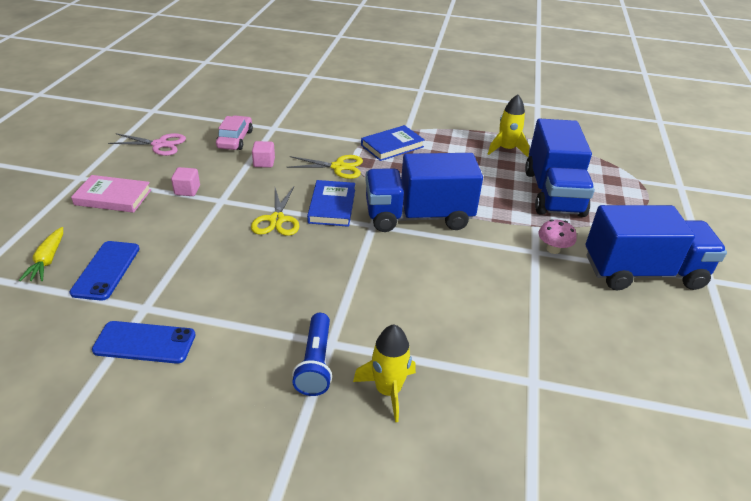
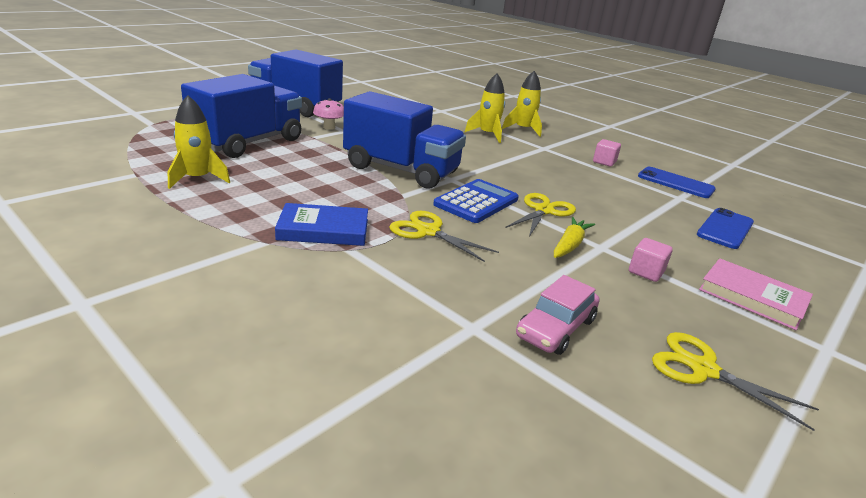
camera: 150 degrees left, 10 degrees down
(47, 260) = (795, 255): yellow carrot -> yellow carrot (569, 245)
(159, 144) = (703, 369): pink scissors -> yellow scissors
(264, 163) = (525, 271): pink cube -> pink cube (604, 162)
(315, 363) = (559, 146): blue flashlight -> none
(332, 206) = (476, 202): blue book -> blue calculator
(415, 337) = (487, 134): none -> yellow rocket

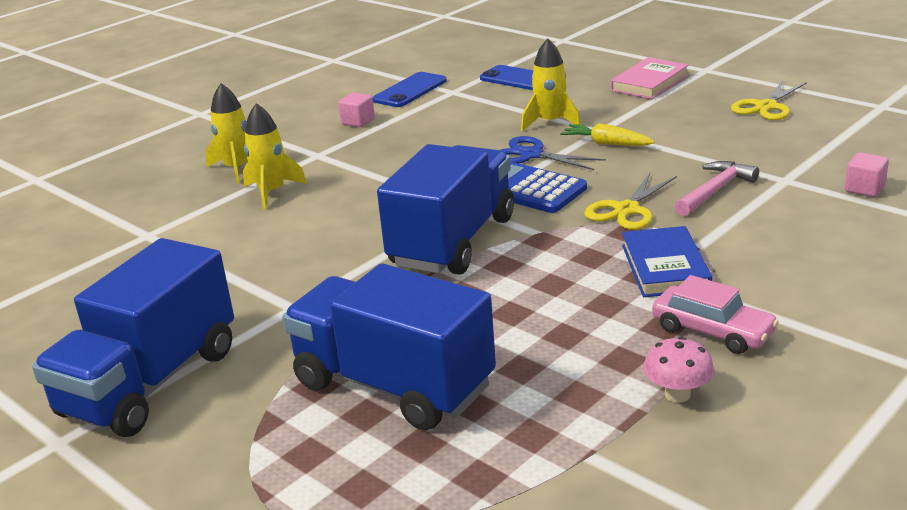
camera: 85 degrees left, 0 degrees up
(197, 179) = (574, 391): yellow rocket -> yellow rocket (550, 122)
(329, 127) = (279, 324): pink mushroom -> pink mushroom (677, 394)
(455, 279) = (715, 191): none -> pink hammer
(543, 211) = (531, 155): yellow scissors -> blue scissors
(555, 328) = (757, 150): pink car -> pink car (712, 331)
(646, 272) = (636, 115): pink cube -> pink cube (864, 189)

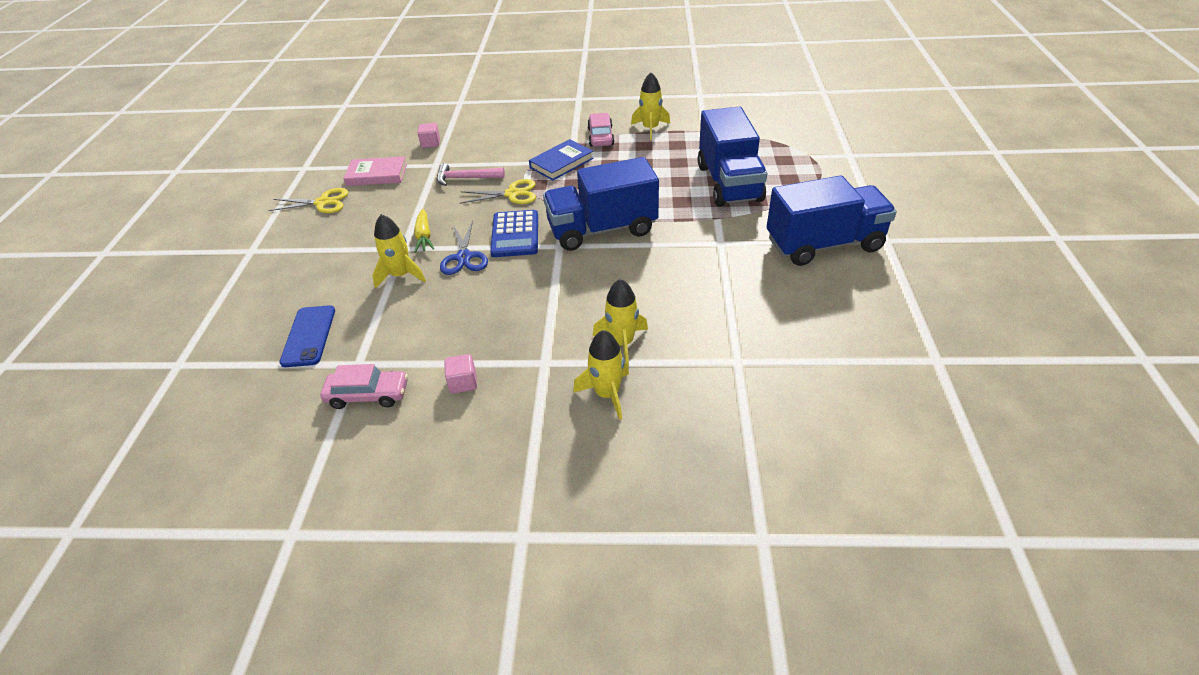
camera: 130 degrees left, 15 degrees up
(410, 90) = (368, 395): blue phone -> pink car
(649, 83) = (292, 264): pink book -> pink book (377, 175)
(677, 394) = (650, 129): pink mushroom -> yellow rocket

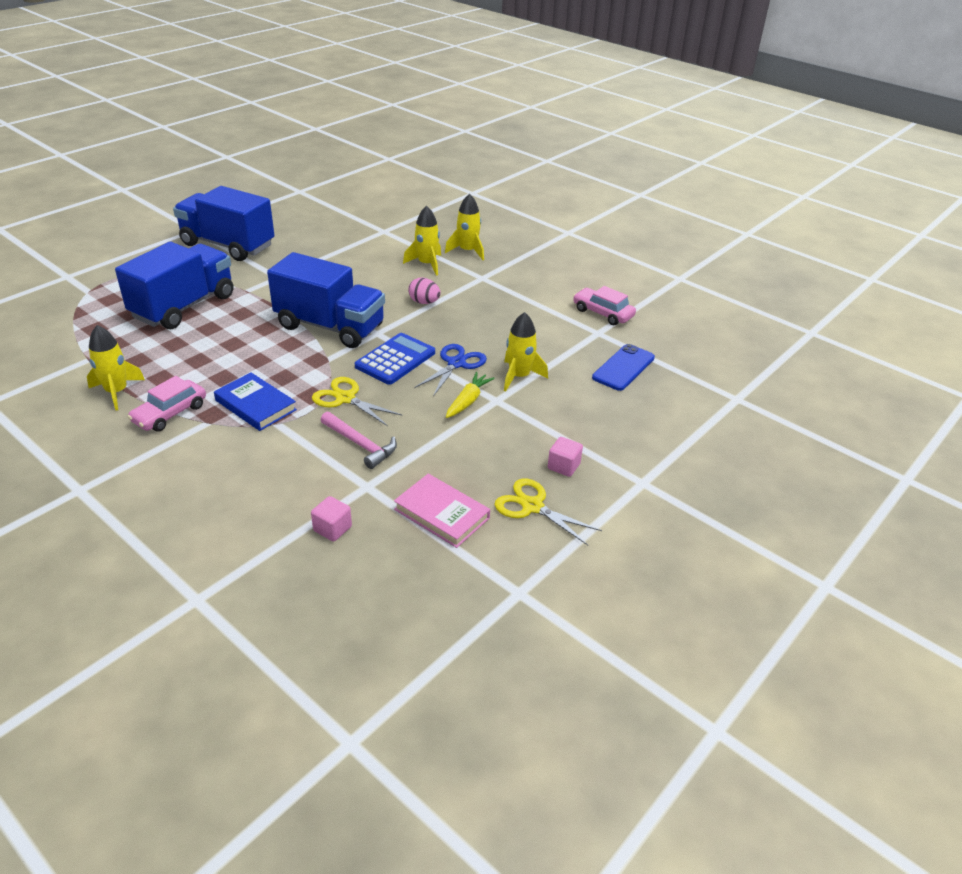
camera: 145 degrees left, 5 degrees down
(463, 383) = (539, 291): pink cube -> pink cube (563, 466)
(561, 163) = (255, 405): blue book -> blue book turned 45 degrees clockwise
(561, 296) = (424, 302): none -> pink egg

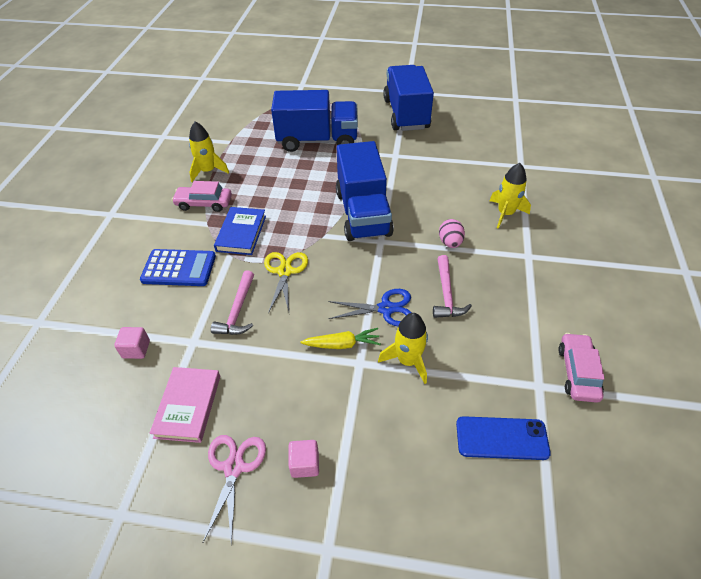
camera: 60 degrees right, 10 degrees up
(395, 359) = (356, 270): blue calculator -> blue calculator (179, 268)
(467, 251) = (557, 225): yellow rocket -> none
(475, 329) = (446, 294): none -> pink hammer
(532, 506) = (234, 467): yellow scissors -> pink scissors

